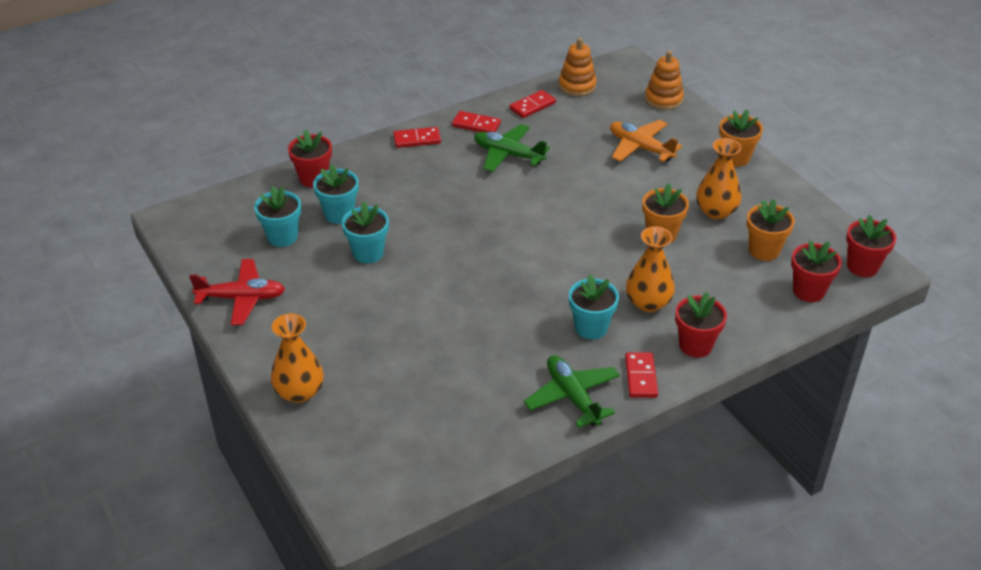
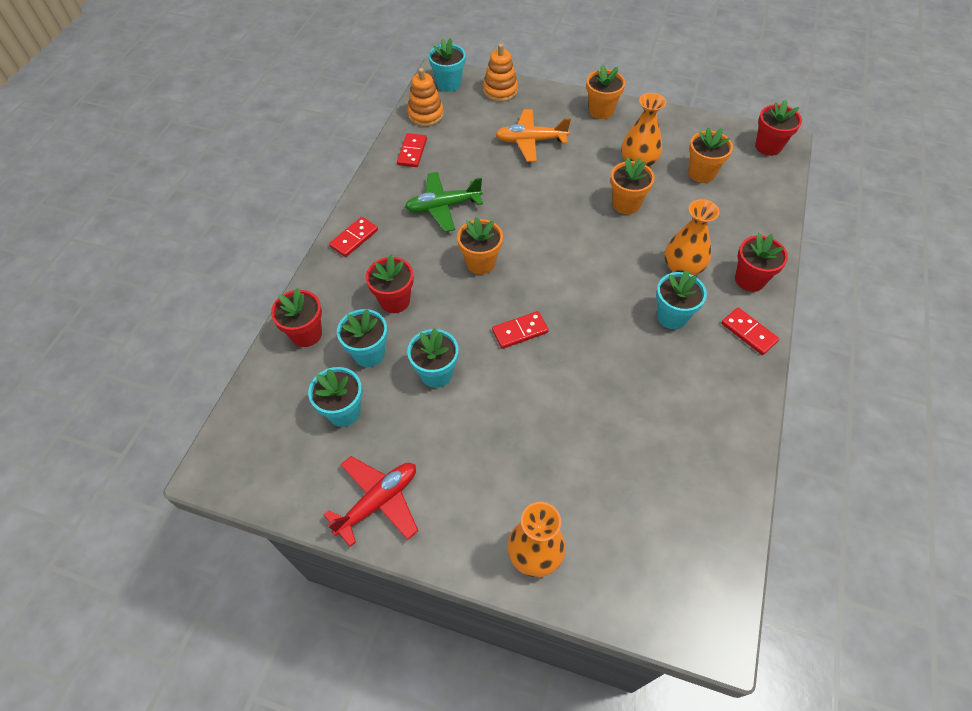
camera: 40 degrees left, 15 degrees up
(476, 125) = (387, 195): red domino -> red domino (520, 331)
(488, 206) = (480, 263): none -> orange flower pot
(572, 397) = (728, 385): green plane -> none
(625, 73) = (449, 84): none -> turquoise flower pot
(808, 291) = (761, 187): red flower pot -> red flower pot (395, 301)

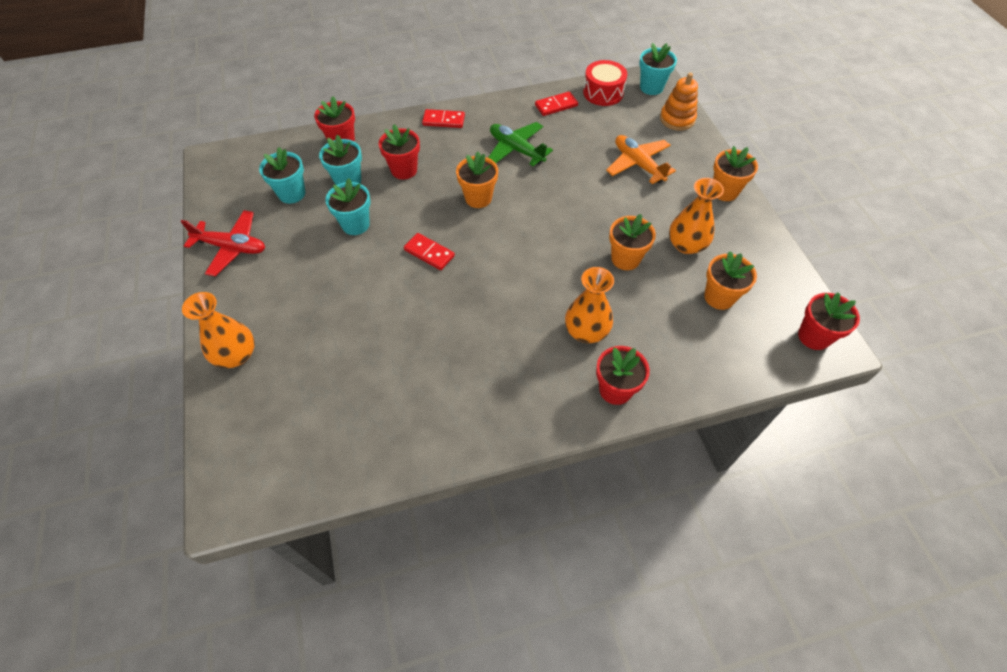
camera: 55 degrees right, 0 degrees up
(426, 115) = (603, 92): orange stacking toy -> red drum
(672, 316) = (522, 346): turquoise flower pot -> none
(748, 332) = (549, 413): red domino -> none

